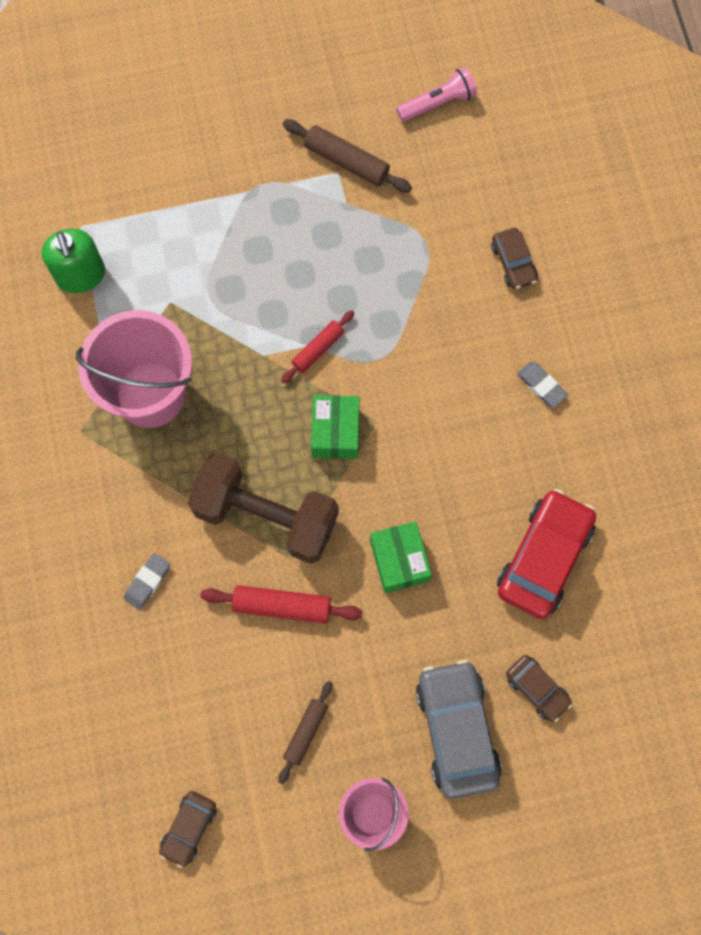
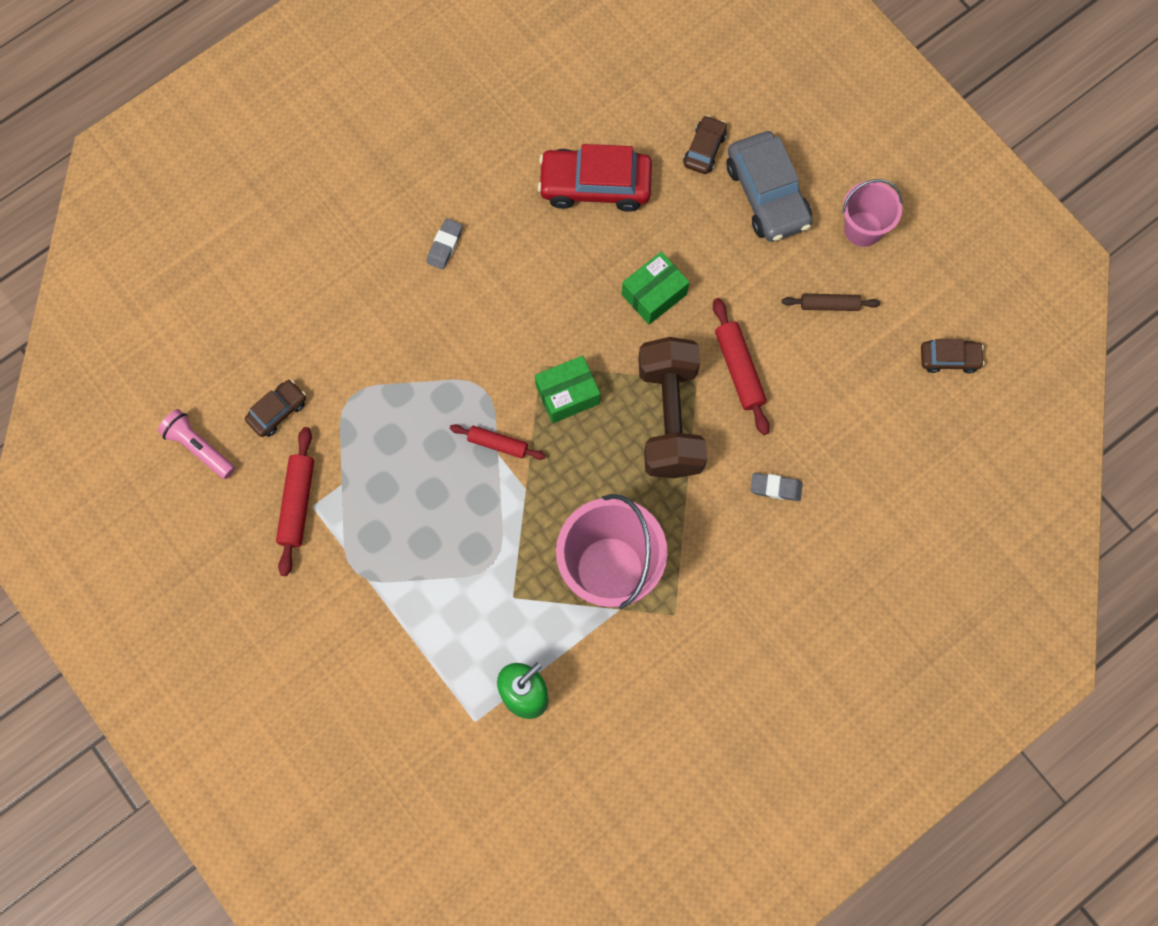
camera: 115 degrees left, 0 degrees up
(346, 161) = (297, 503): brown rolling pin -> red rolling pin
(456, 730) = (767, 194): grey car -> grey car turned 75 degrees counterclockwise
(513, 263) = (337, 314): brown car -> brown car (277, 411)

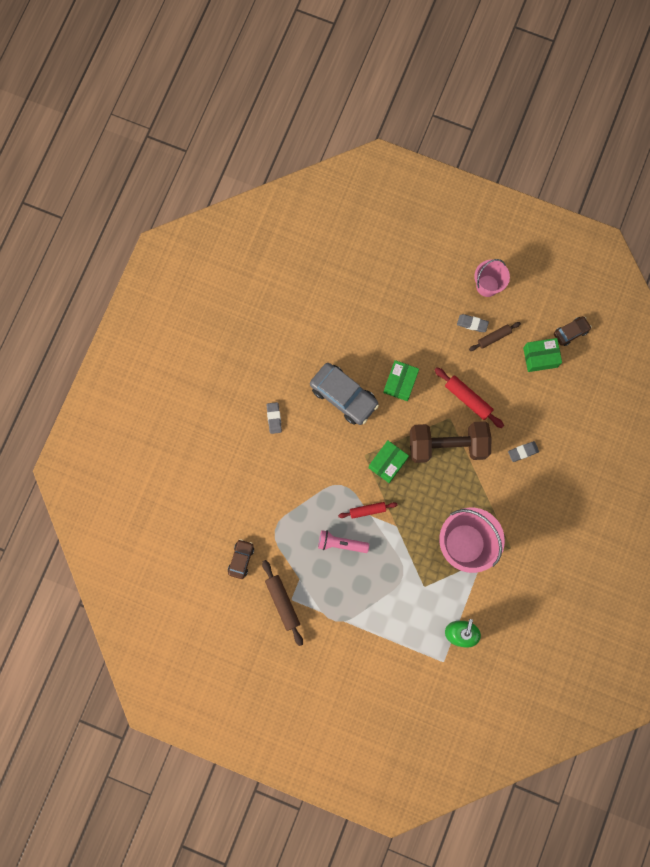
camera: 30 degrees left, 5 degrees up
(199, 447) = (211, 603): pink flashlight -> pink flashlight (341, 543)
(297, 503) = (282, 602): red rolling pin -> brown rolling pin
(595, 185) = (334, 340): red car -> none
(669, 418) = (447, 445): brown dumbbell -> brown dumbbell turned 60 degrees counterclockwise
(704, 149) = (379, 287): brown car -> none
(767, 194) = (427, 294): grey car -> grey car (344, 396)
(809, 269) = (472, 324): none -> grey eraser
(882, 369) = (540, 357): none -> green box

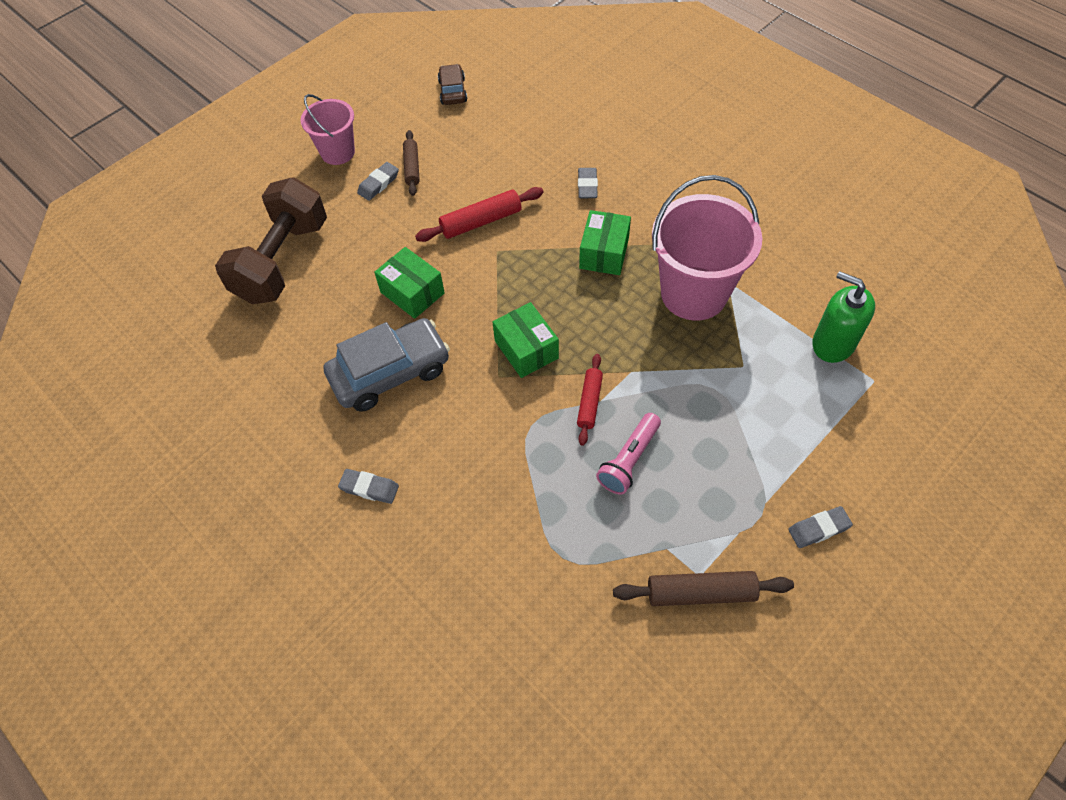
camera: 65 degrees left, 20 degrees down
(241, 559) = (594, 638): brown car -> none
(339, 652) = (818, 529): none -> grey eraser
(447, 445) = (536, 266): brown dumbbell -> brown dumbbell (282, 261)
(540, 357) = (467, 129): green box -> green box (604, 253)

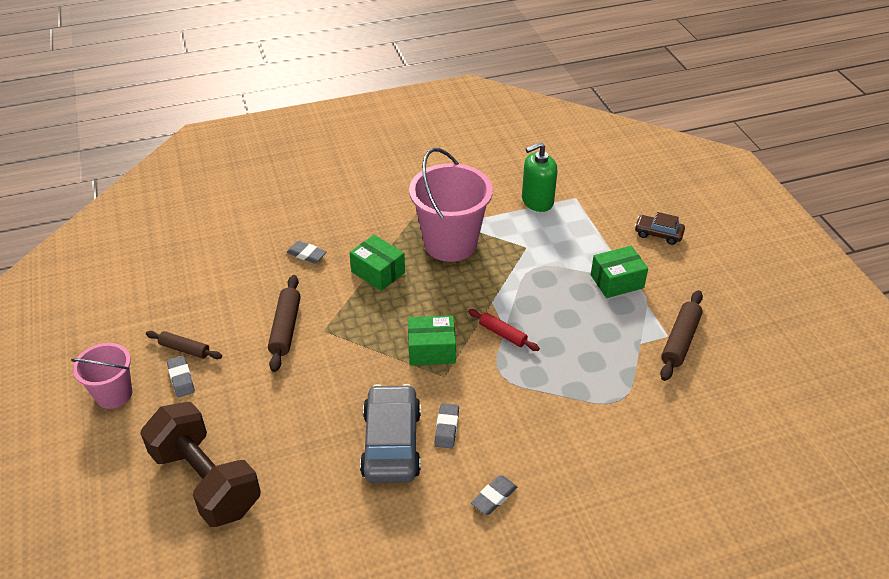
camera: 65 degrees left, 15 degrees down
(412, 293) = (321, 399): green box -> green box (617, 281)
(452, 91) = (125, 291): brown car -> brown car (658, 234)
(481, 221) = (285, 328): red rolling pin -> brown rolling pin
(629, 460) = (563, 333): pink flashlight -> none
(818, 529) = (663, 268): grey eraser -> grey eraser (446, 428)

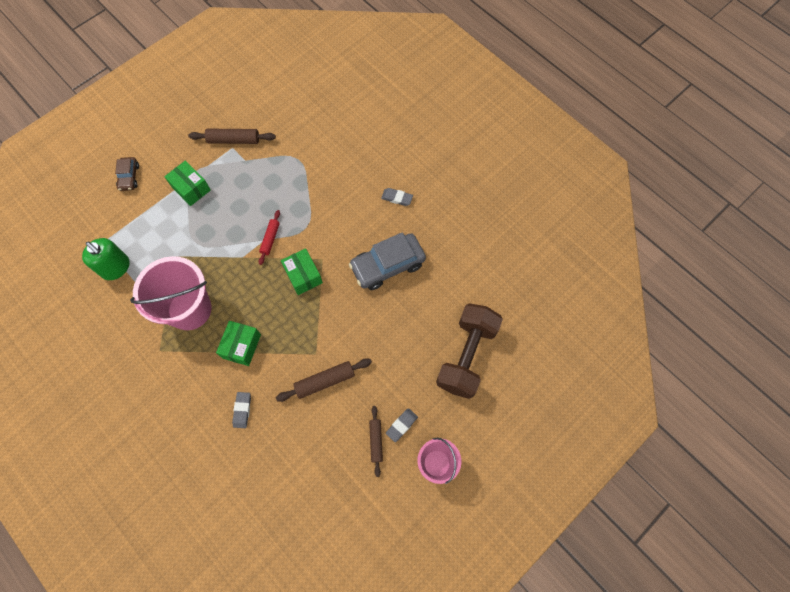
camera: 115 degrees left, 25 degrees up
(446, 428) = (362, 240): grey eraser -> none

